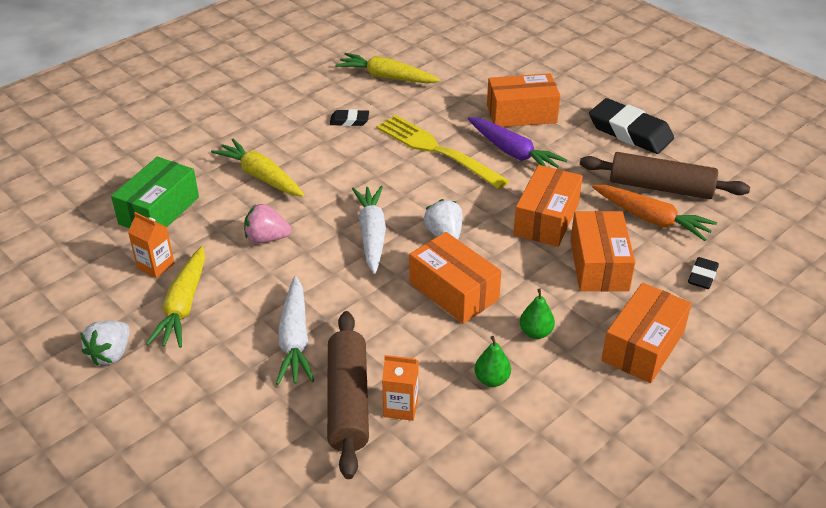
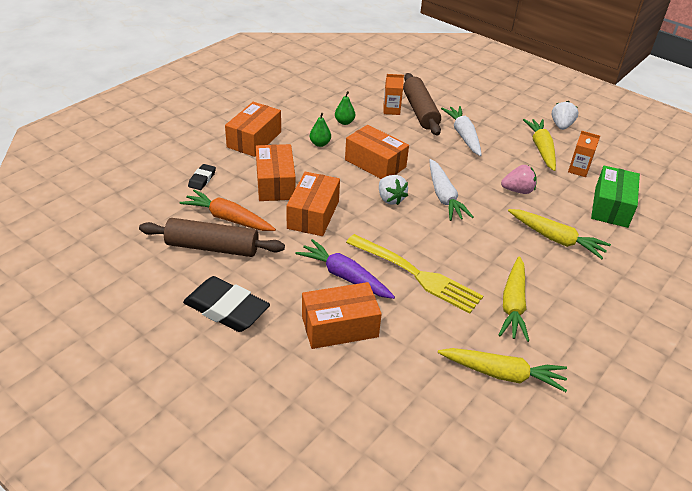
camera: 170 degrees right, 0 degrees up
(349, 121) = (513, 305): black eraser -> yellow carrot

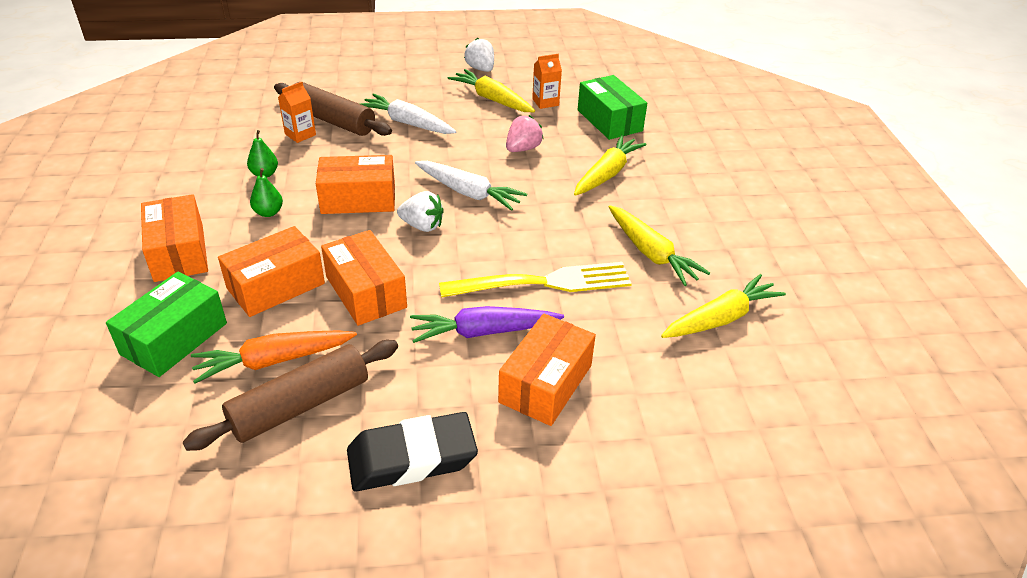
camera: 45 degrees left, 0 degrees up
(202, 179) = (174, 338): black eraser -> green box
(275, 183) = (276, 286): orange box -> orange box turned 75 degrees counterclockwise
(556, 239) = (607, 174): yellow carrot -> yellow carrot turned 45 degrees counterclockwise

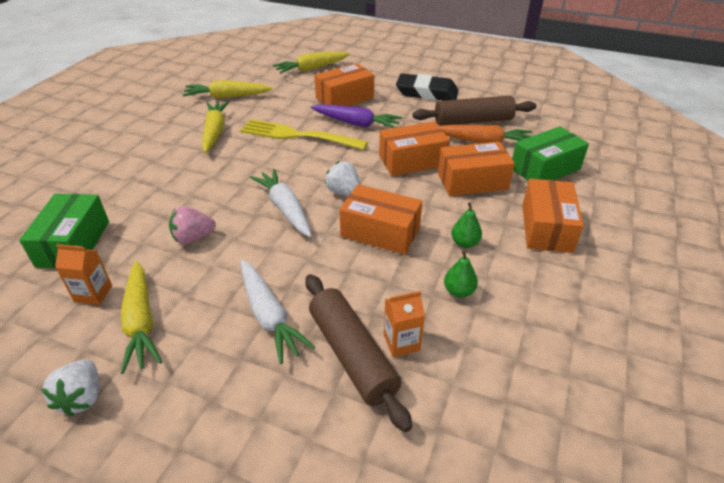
camera: 150 degrees left, 0 degrees up
(366, 292) = (412, 161): orange box -> orange box turned 75 degrees clockwise
(607, 174) = (160, 190): yellow carrot -> yellow carrot (311, 68)

